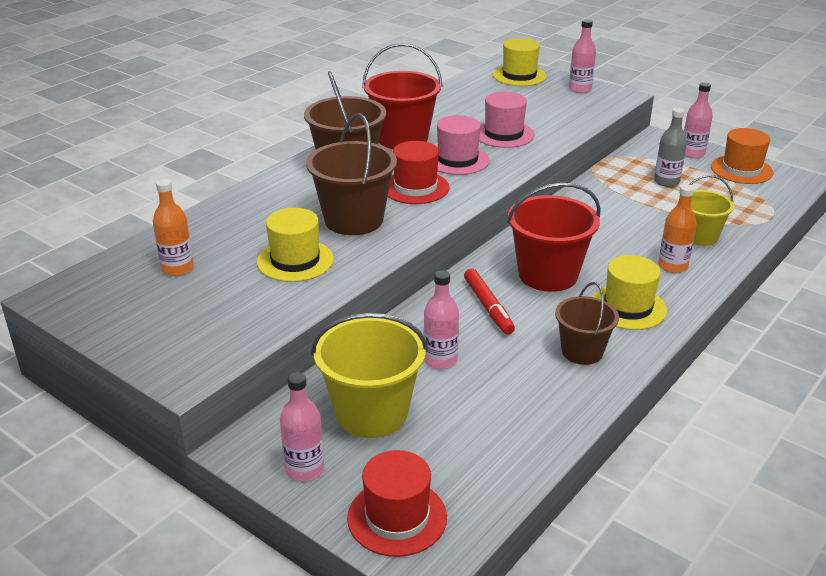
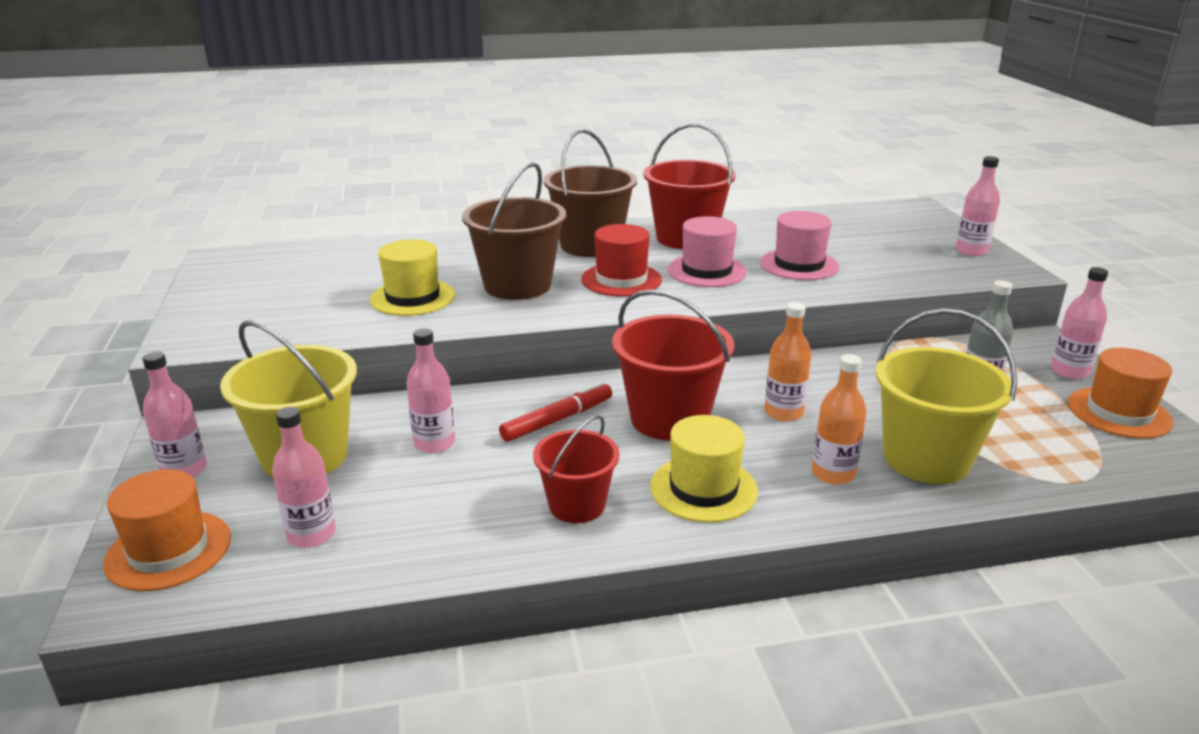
camera: 40 degrees right, 5 degrees down
(177, 268) = (324, 270): orange bottle -> orange bottle (783, 412)
(397, 517) = (168, 550): red hat -> orange hat
(468, 454) = (311, 534): none -> pink bottle
(488, 307) = (557, 420): red marker -> red marker turned 150 degrees counterclockwise
(519, 76) = (916, 221): yellow hat -> none
(582, 351) = (577, 505): brown bucket -> red bucket
(700, 236) = (926, 459): yellow bucket -> yellow bucket, size x1.60

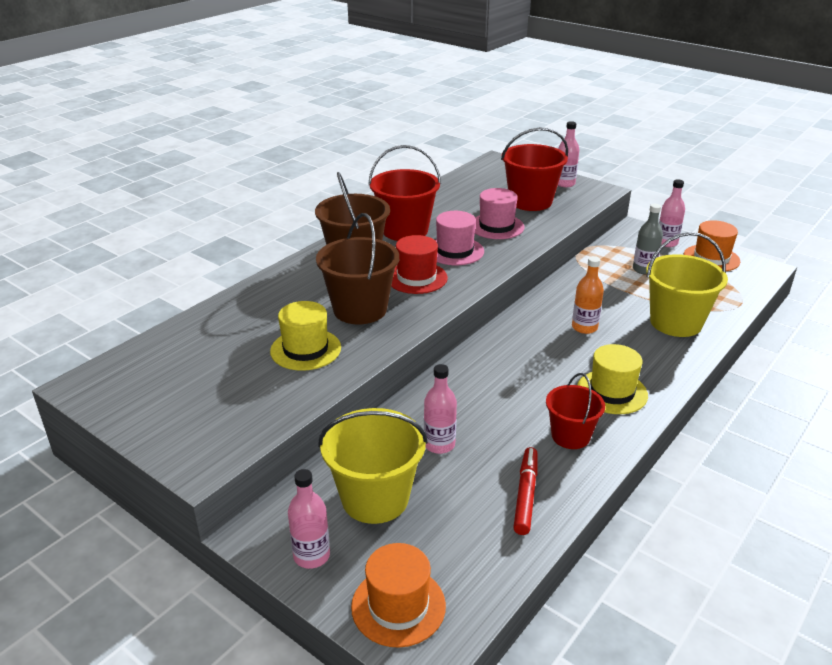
camera: 40 degrees left, 5 degrees up
(311, 534) = (465, 540): pink bottle -> none
(557, 420) = (483, 391): red marker -> red marker (526, 495)
(669, 419) = (538, 360): red bucket -> red bucket (530, 201)
(833, 473) = (652, 351): orange bottle -> none

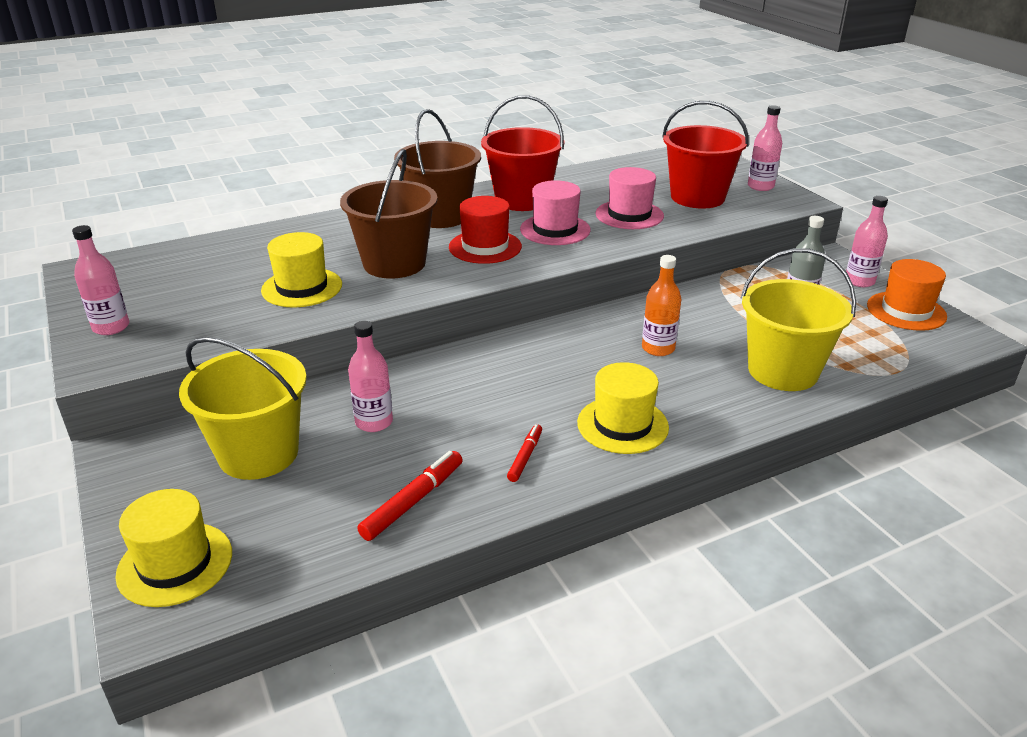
camera: 25 degrees right, 0 degrees up
(311, 556) = (147, 487): pink bottle -> pink bottle (111, 327)
(398, 606) = (175, 564): orange hat -> yellow hat
(570, 436) = (525, 457): red bucket -> red marker

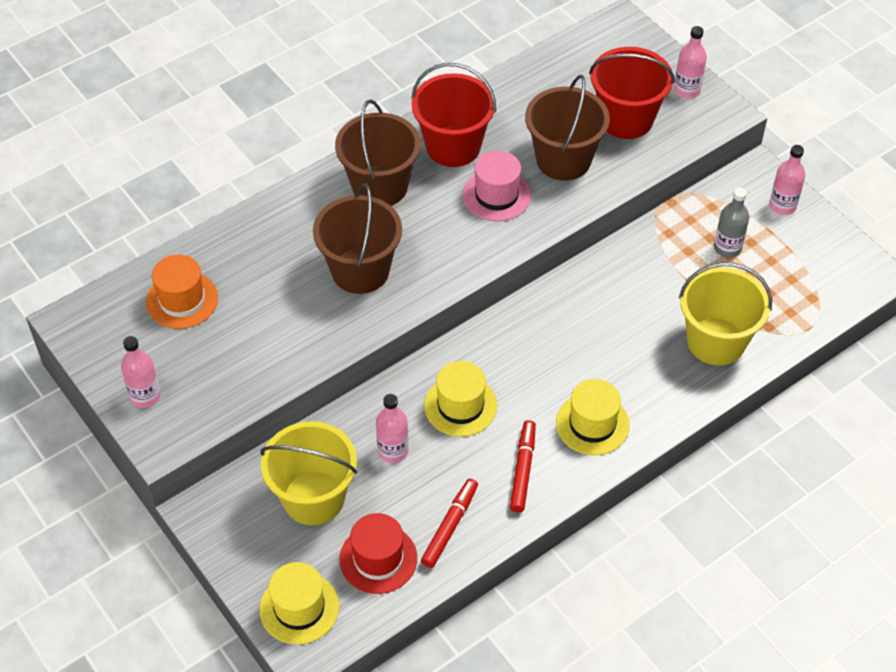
camera: 10 degrees left, 20 degrees up
(302, 287) = (289, 318): yellow hat -> yellow hat (460, 406)
(485, 247) = (437, 232): red hat -> red hat (378, 559)
(525, 457) = (523, 469): red marker -> red marker, size x1.57
(629, 215) = (563, 160): pink hat -> brown bucket
(658, 348) = (609, 327): orange bottle -> none
(906, 311) = (821, 245): orange hat -> orange hat (182, 300)

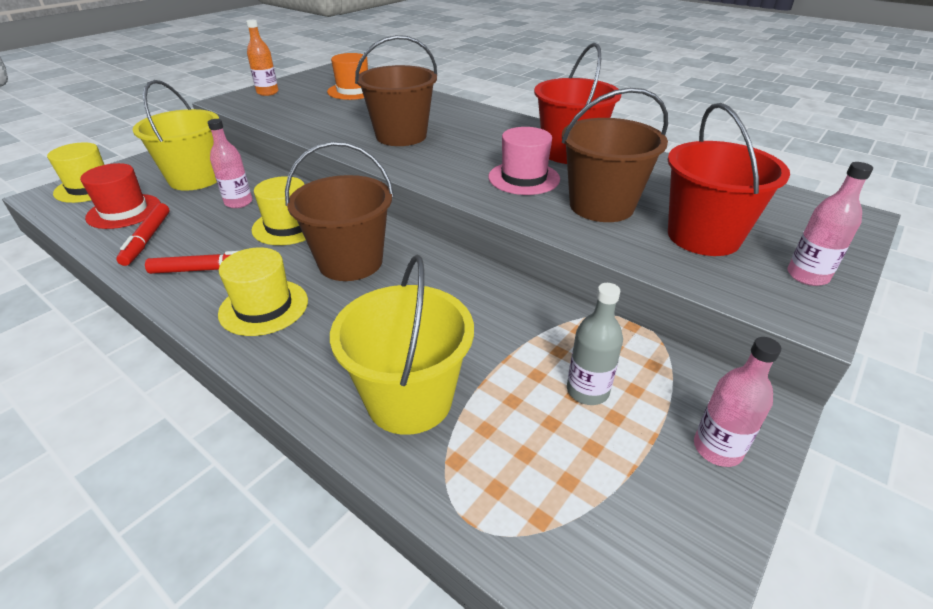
camera: 75 degrees right, 15 degrees down
(145, 396) = (267, 92): pink bottle -> orange bottle
(380, 186) = (498, 131): brown bucket -> brown bucket (350, 262)
(450, 526) = (147, 239): red marker -> red marker turned 75 degrees clockwise

